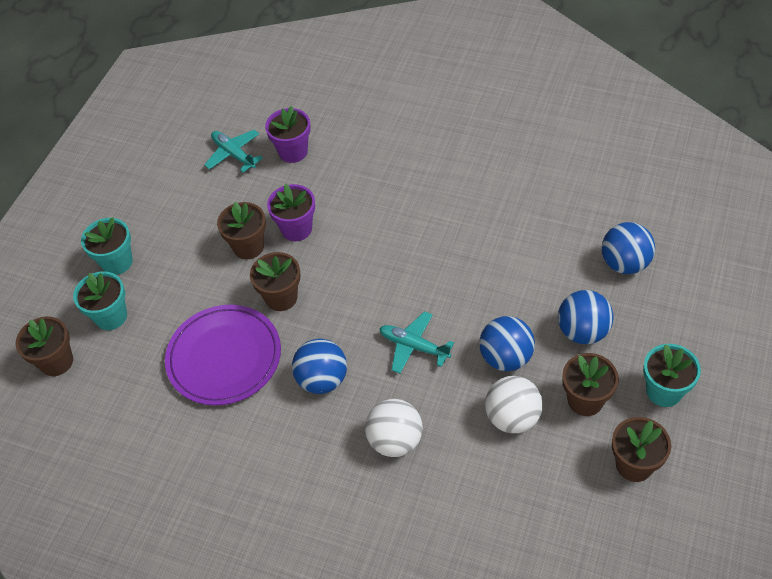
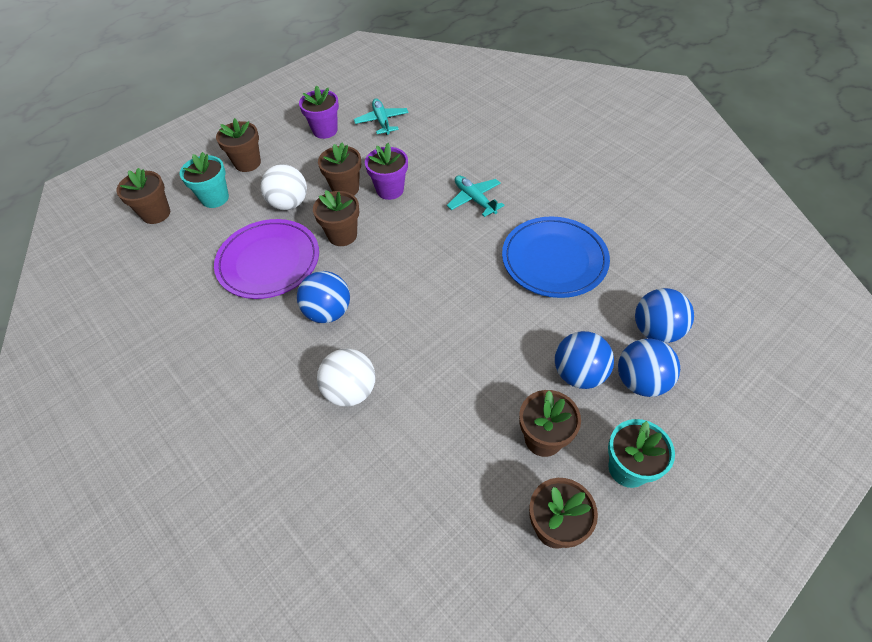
camera: 25 degrees right, 0 degrees up
(117, 262) = (247, 163): turquoise flower pot -> brown flower pot
(293, 152) = (426, 135): purple flower pot -> purple flower pot (325, 130)
(413, 346) = (419, 319): turquoise plane -> turquoise plane (474, 199)
(501, 235) = (554, 260): none -> blue plate
(506, 357) = (493, 364): blue ball -> blue ball (640, 381)
(512, 417) = (464, 421): white ball -> white ball (289, 204)

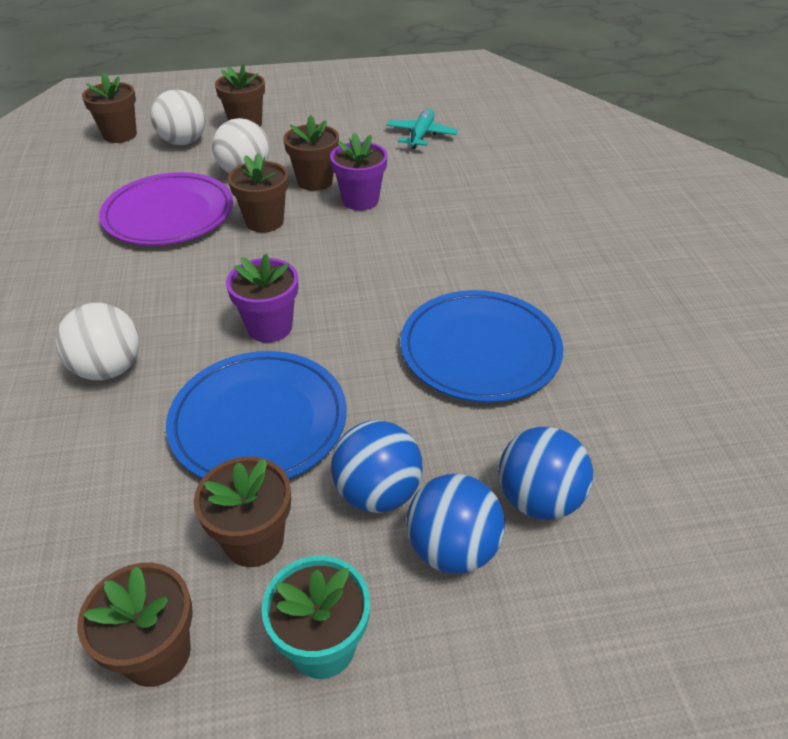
camera: 30 degrees right, 10 degrees down
(215, 198) = (183, 142): turquoise flower pot -> white ball
(325, 130) = (352, 123): purple flower pot -> purple flower pot (269, 327)
(328, 312) = (171, 284): blue ball -> none
(474, 199) = (446, 246): turquoise plane -> none
(477, 371) = (259, 421): none -> blue plate

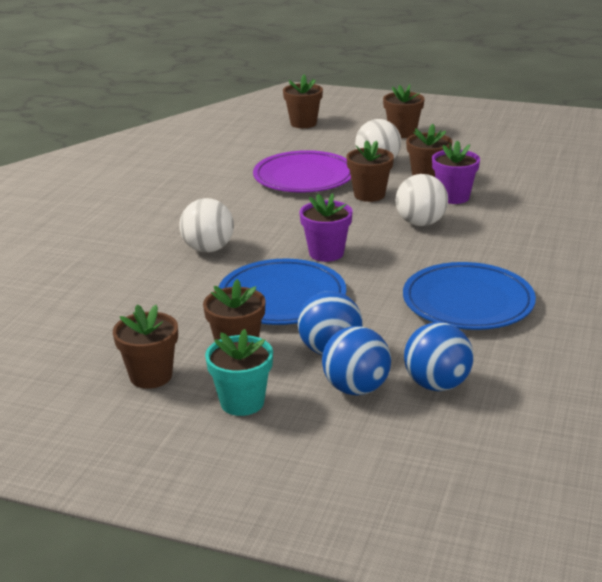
camera: 30 degrees right, 15 degrees down
(183, 142) = (346, 136): white ball -> white ball (420, 223)
(421, 135) = (543, 165): turquoise plane -> none

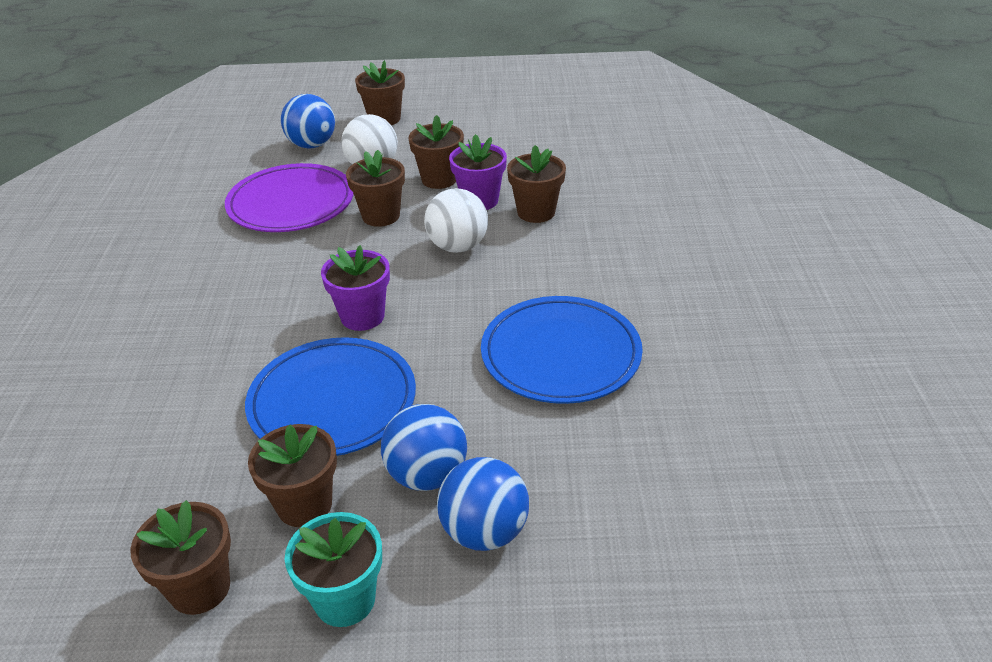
camera: 20 degrees left, 10 degrees up
(208, 249) = (207, 342): white ball -> none
(303, 123) = (261, 123): brown flower pot -> brown flower pot (536, 212)
(437, 384) = (579, 497): blue ball -> blue ball (312, 145)

